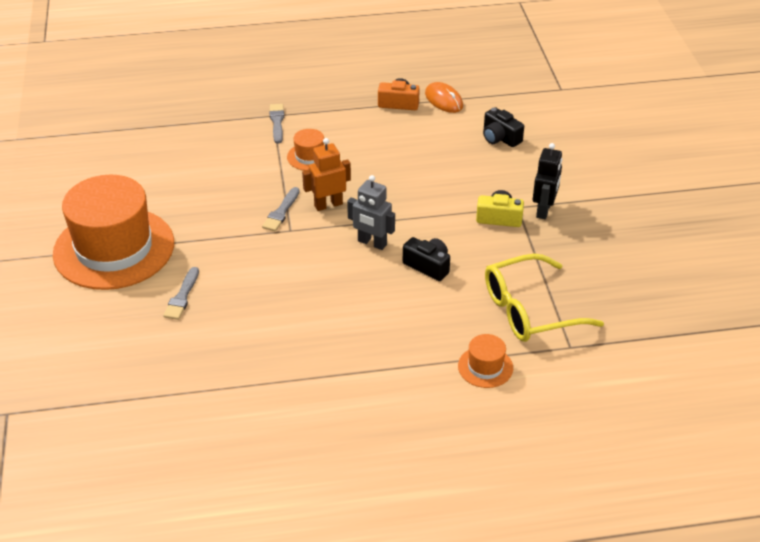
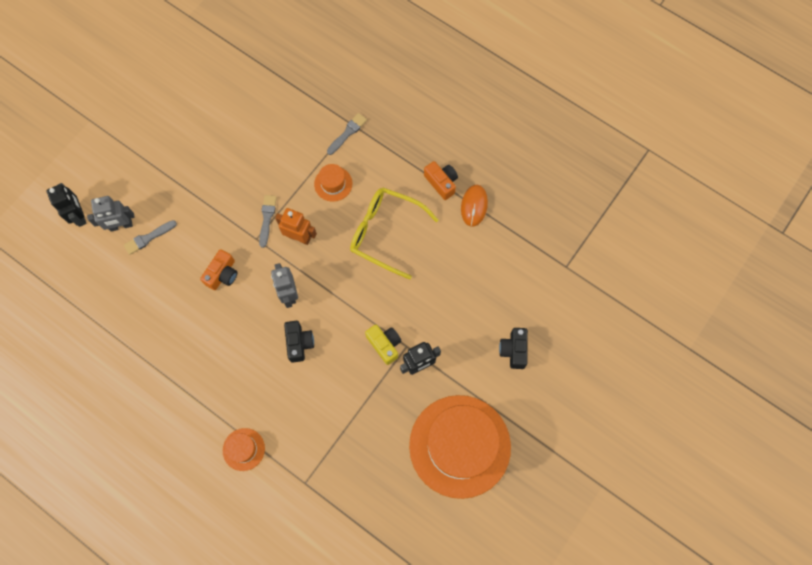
camera: 45 degrees right, 30 degrees up
(84, 329) = (80, 216): none -> black robot
(114, 248) = (151, 164): orange hat -> orange hat (460, 446)
(140, 307) = (121, 226): none -> grey robot
(281, 212) = (267, 218): grey brush -> grey brush turned 120 degrees clockwise
(292, 271) = (222, 274): none -> orange camera
(500, 138) = (468, 275): black camera -> black camera (513, 350)
(529, 310) = (315, 434): yellow glasses -> yellow glasses (385, 233)

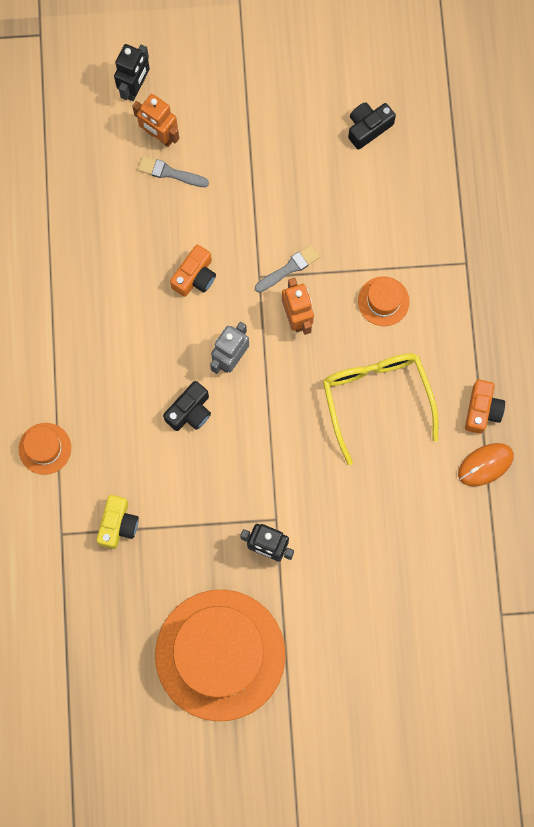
camera: 50 degrees right, 5 degrees up
(121, 226) = (159, 135): grey robot -> orange robot
(222, 274) = (195, 276): orange camera -> orange camera turned 45 degrees counterclockwise
(347, 133) = (452, 267): grey brush -> none
(384, 344) = (259, 496): yellow camera -> yellow camera (118, 524)
(513, 350) = (363, 631): black camera -> black camera (368, 128)

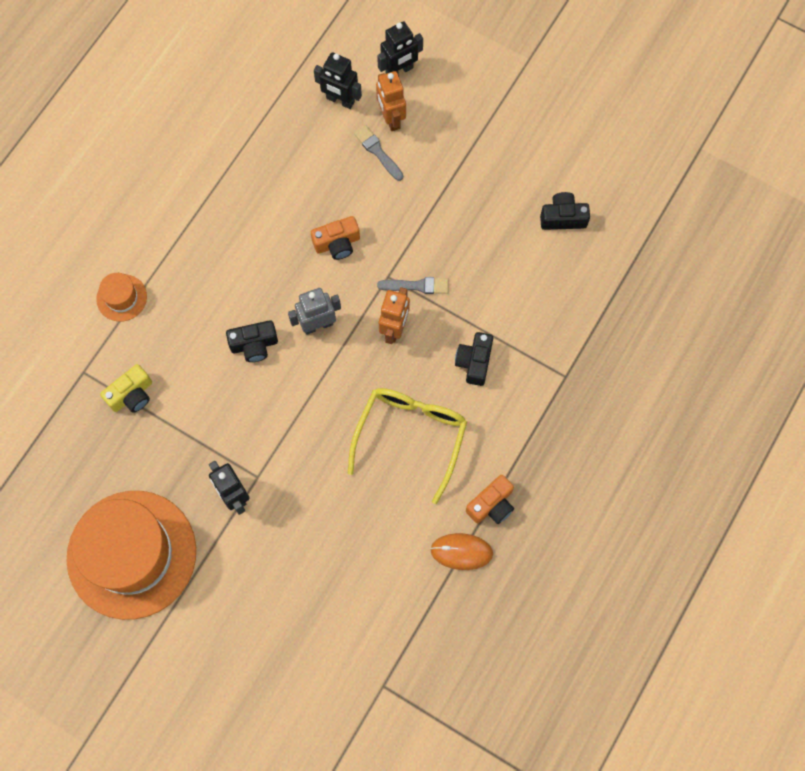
camera: 35 degrees right, 5 degrees down
(103, 148) = (340, 100): none -> black robot
(383, 301) = (474, 362): orange hat -> black camera

